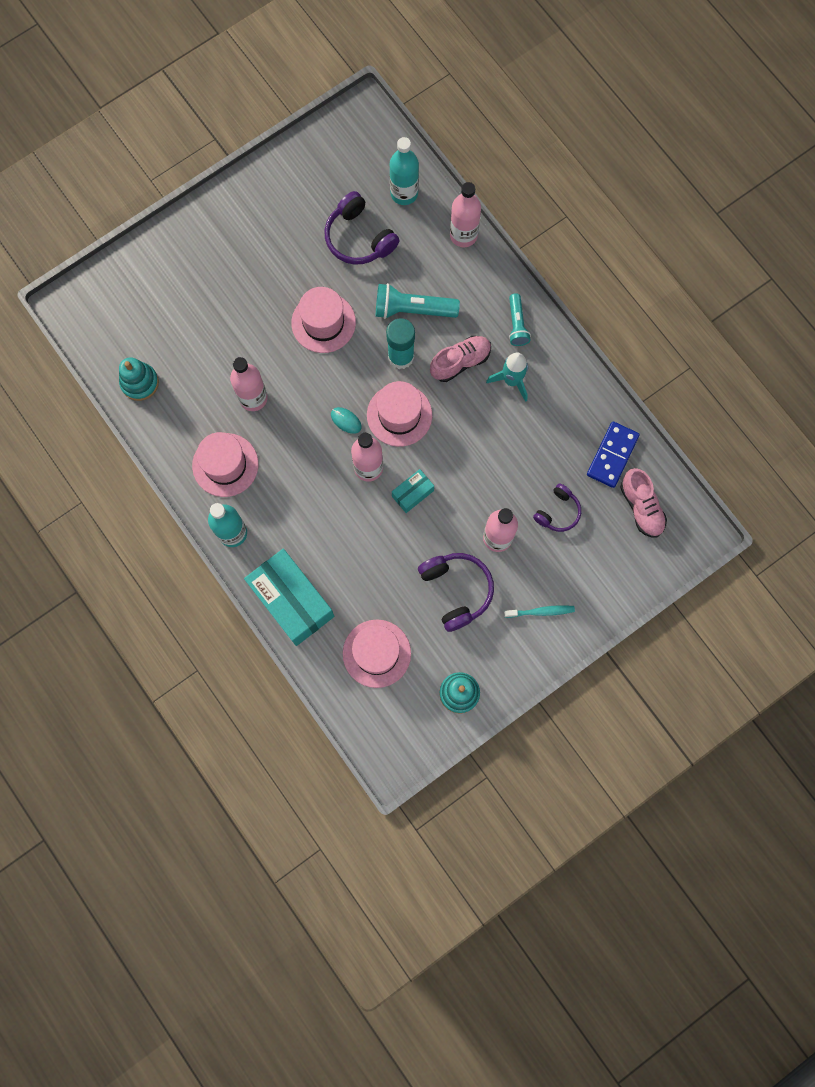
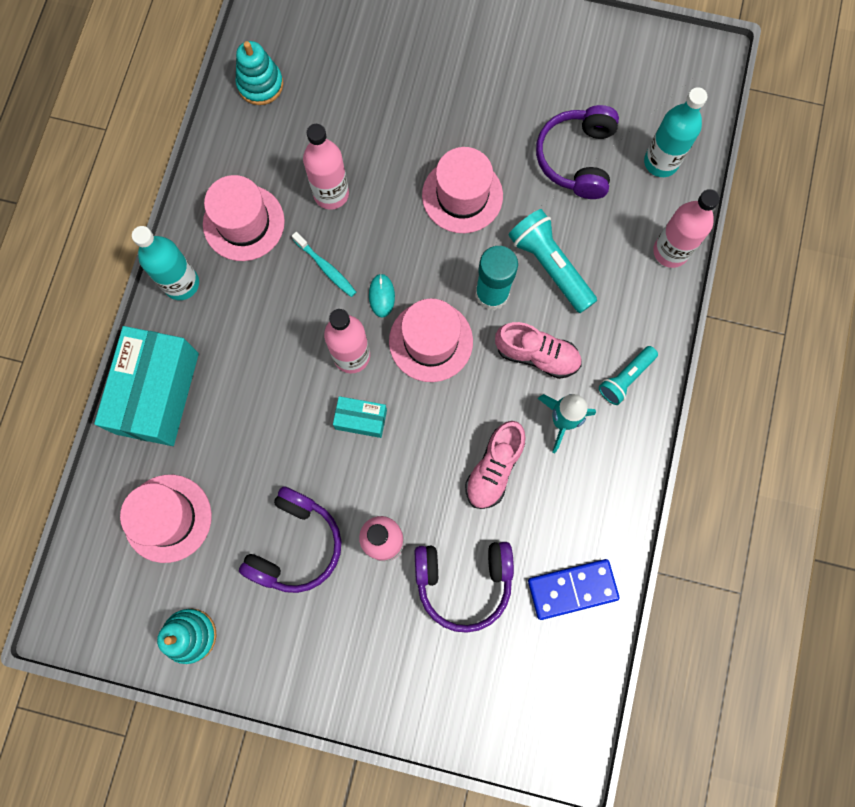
camera: 50 degrees right, 0 degrees up
(540, 611) = (342, 650): turquoise toothbrush -> turquoise toothbrush (325, 267)
(558, 512) = (463, 581): purple headphones -> purple headphones, size x1.62
(641, 507) = (542, 666): pink shoe -> pink shoe (494, 468)

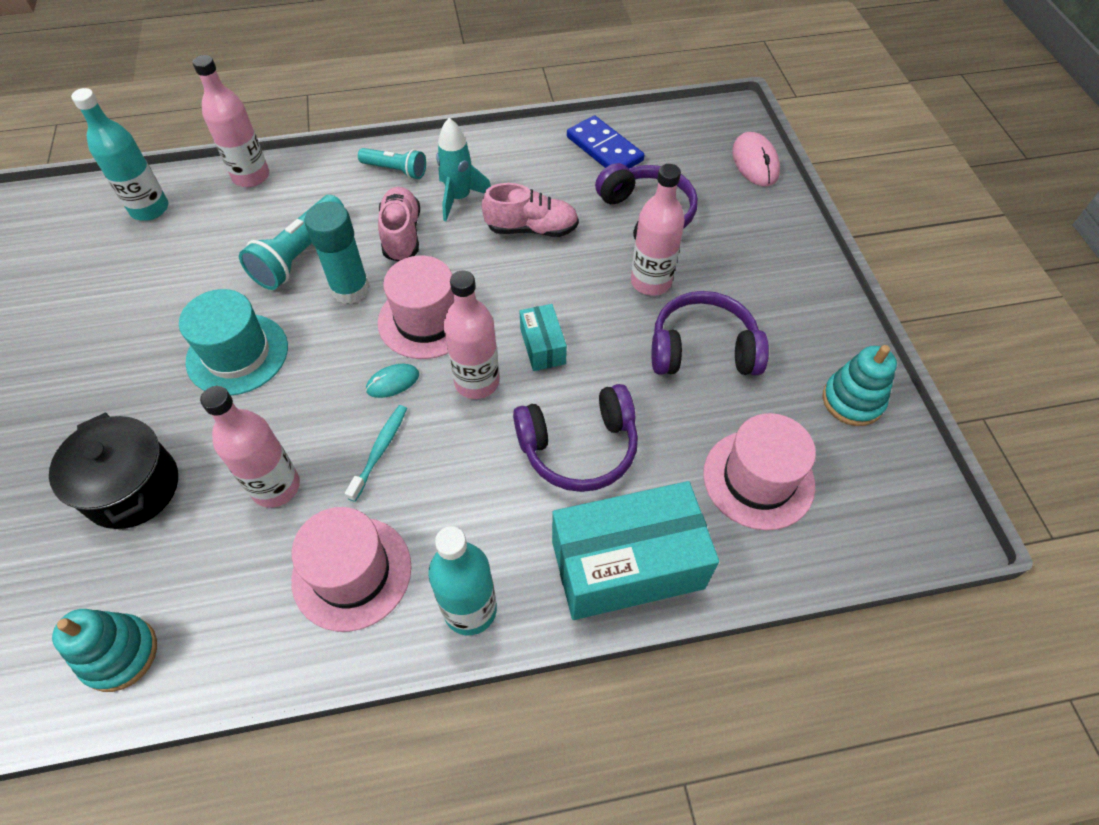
camera: 115 degrees left, 20 degrees down
(376, 108) = (132, 487): none -> black pot
(462, 195) = (237, 354): pink hat -> turquoise hat
(487, 733) = (755, 162): none -> pink mouse
(577, 158) = (161, 272): purple headphones -> purple headphones (579, 447)

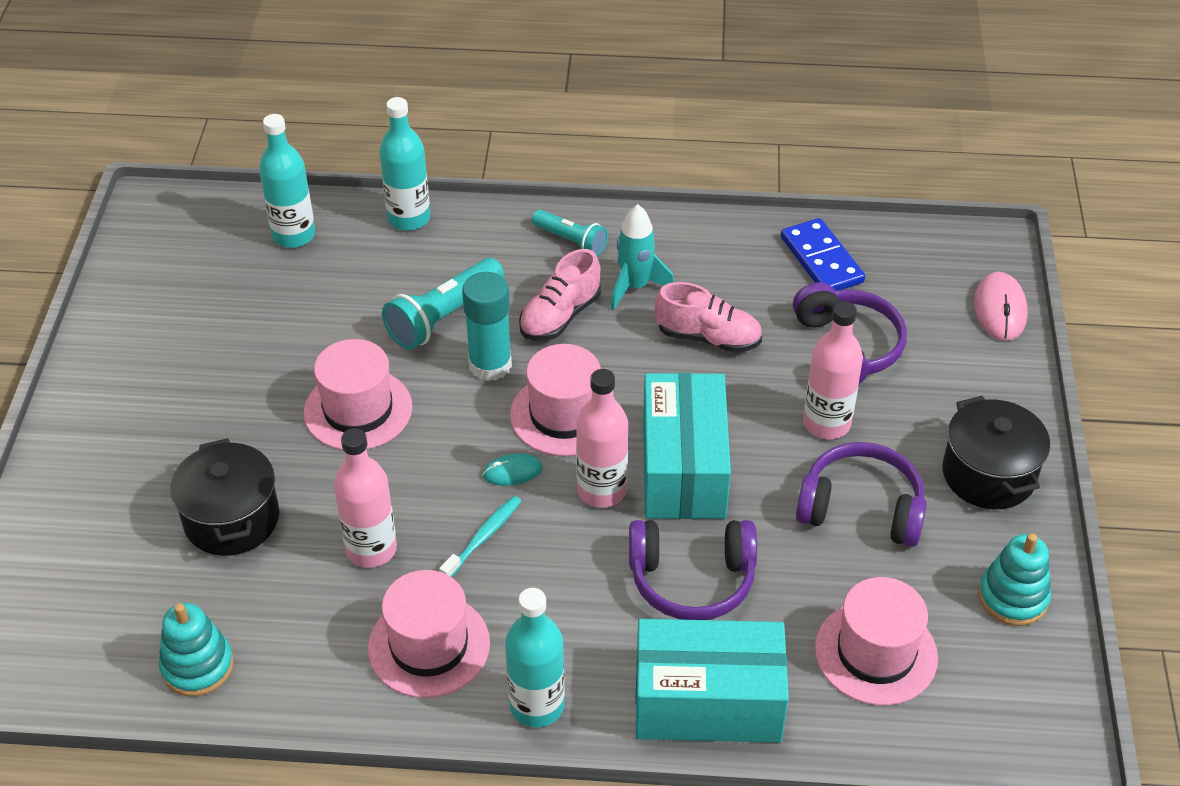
camera: 15 degrees right, 10 degrees down
(237, 354) = (358, 410): turquoise hat -> pink hat
(251, 176) = (409, 218): pink bottle -> turquoise bottle
(402, 235) = (560, 316): pink shoe -> pink shoe turned 150 degrees counterclockwise
(542, 346) = (683, 468): turquoise box -> turquoise box, size x2.10
(794, 298) = (988, 474): none -> black pot

